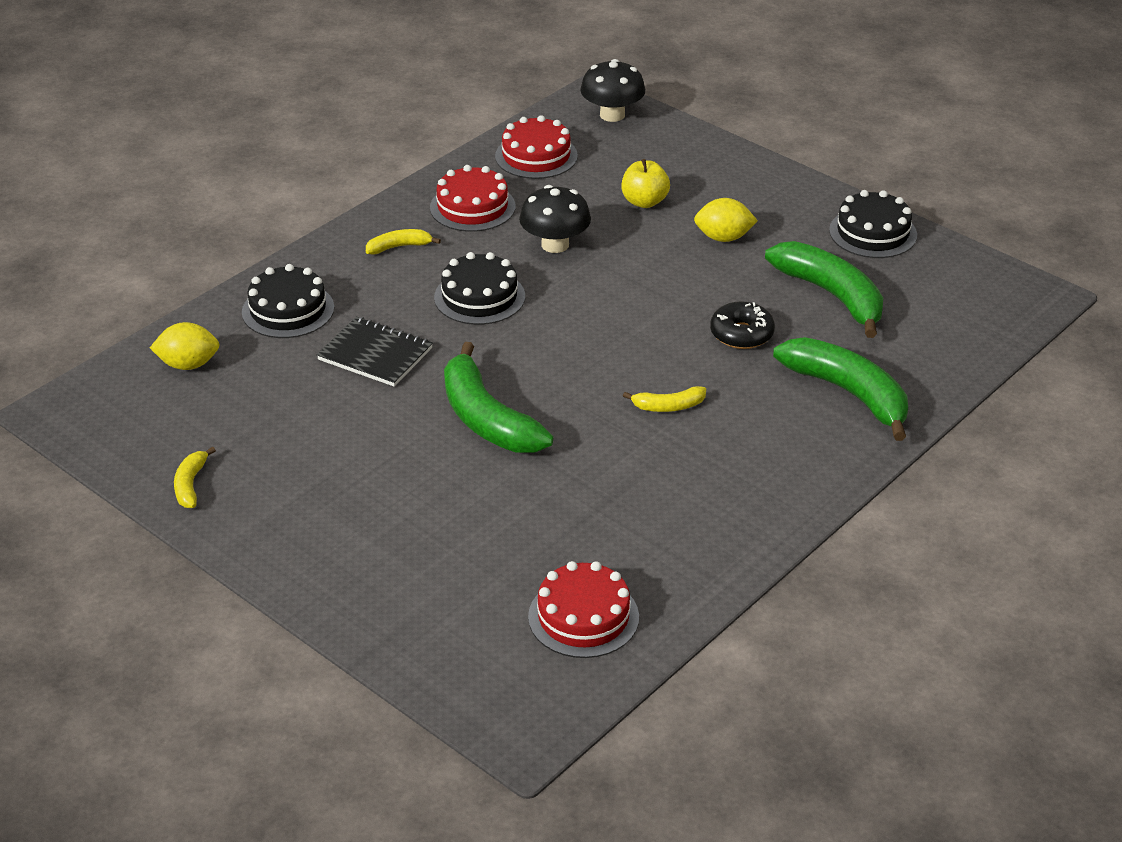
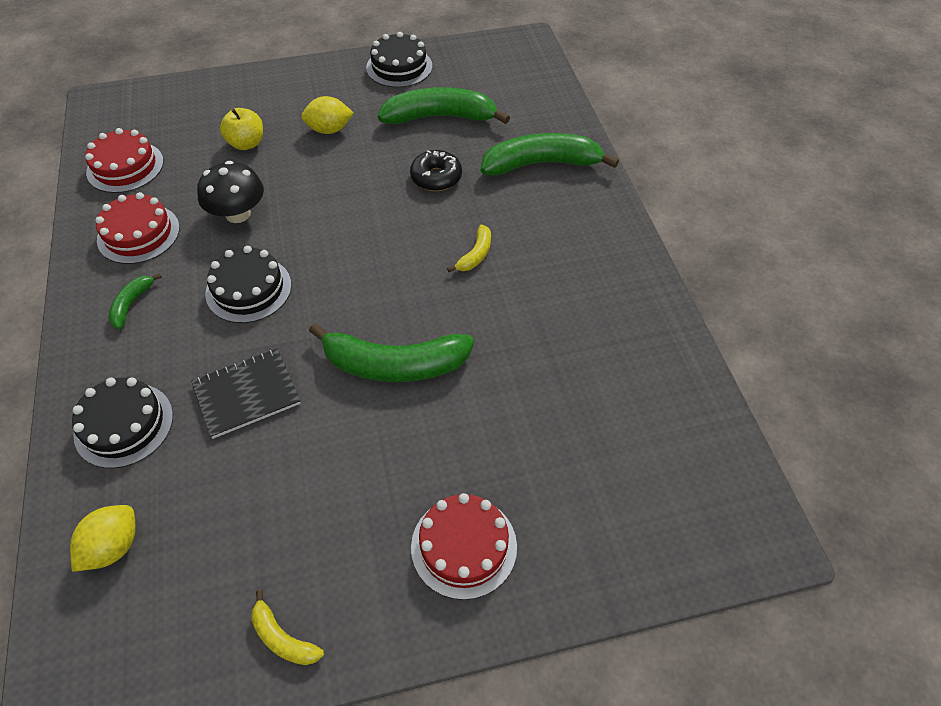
camera: 55 degrees left, 15 degrees up
(399, 247) = (131, 304): yellow banana -> green banana
(583, 617) = (662, 429): red cake -> red cake (464, 546)
(612, 115) = (132, 105): black mushroom -> none
(723, 238) = (329, 130): yellow lemon -> yellow lemon turned 45 degrees clockwise

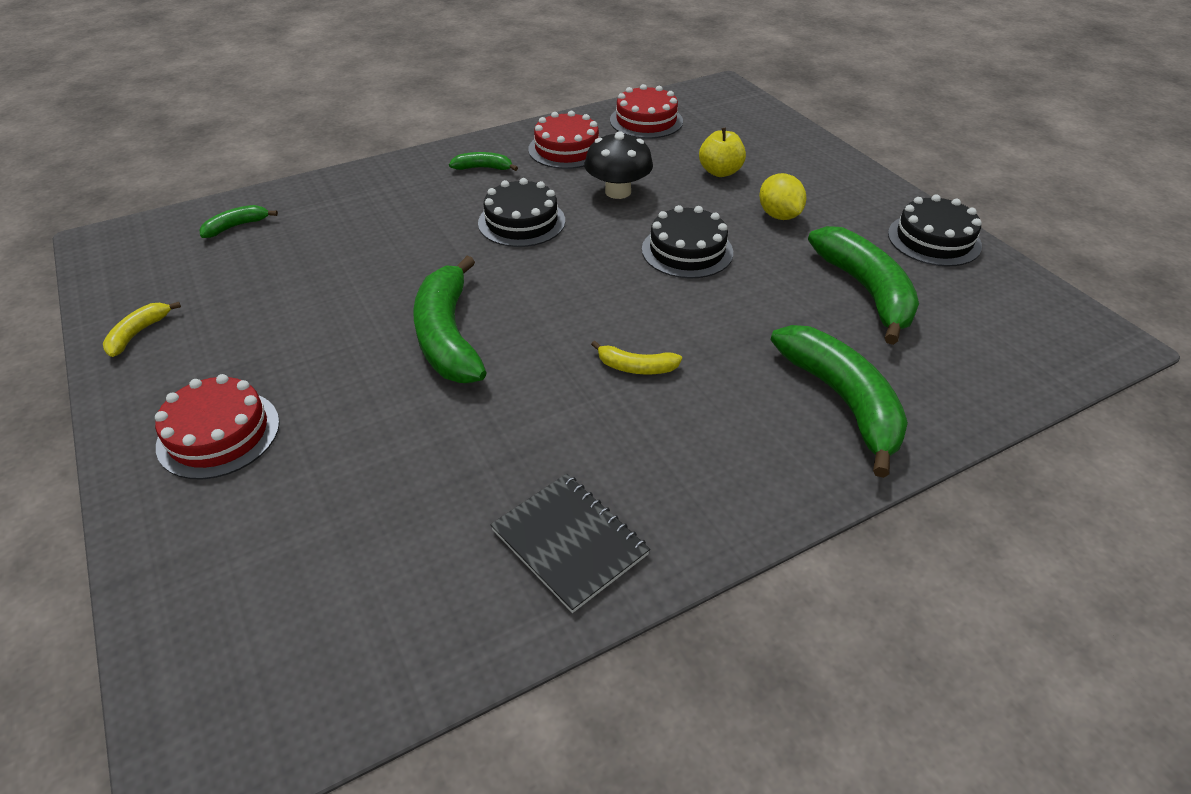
camera: 75 degrees right, 10 degrees down
(113, 547) = (236, 226): yellow lemon -> green banana
(124, 425) = (353, 199): black cake -> black cake (687, 251)
(247, 394) = (394, 252): black notebook -> black notebook (569, 542)
(436, 177) = (752, 309): black donut -> none

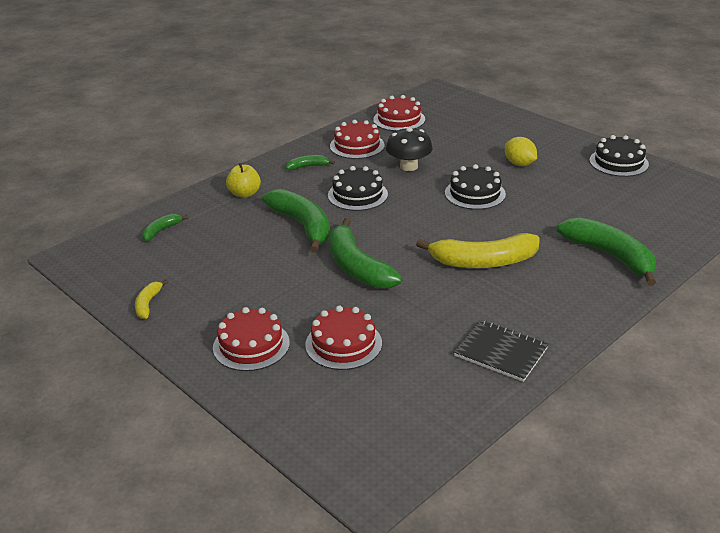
camera: 15 degrees left, 10 degrees down
(345, 464) = (343, 344): none -> red cake
(636, 367) = (483, 262): yellow banana -> yellow banana, size x2.12
(720, 172) = (467, 144): yellow apple -> yellow apple (245, 194)
(866, 291) = (594, 197): green banana -> green banana (302, 226)

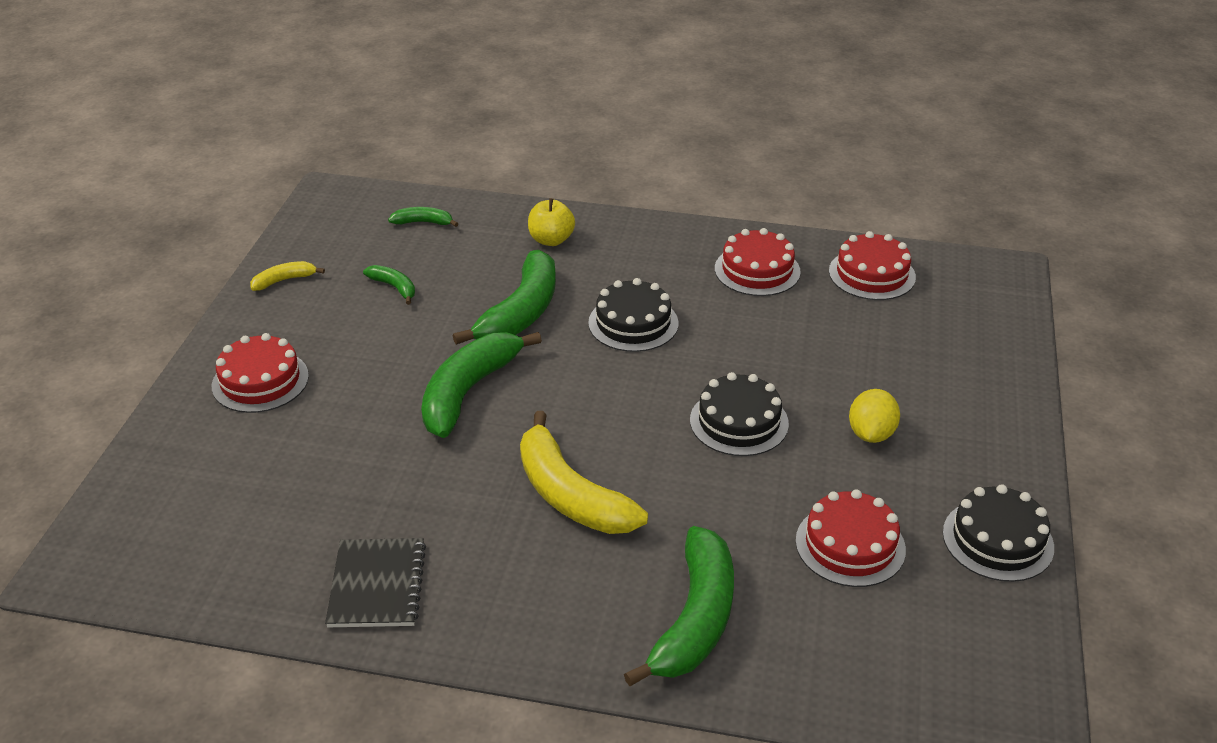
camera: 55 degrees right, 5 degrees up
(308, 166) = (661, 256): green banana -> green banana (394, 287)
(343, 344) = (307, 446): red cake -> red cake (850, 545)
(409, 166) = (750, 335): black mushroom -> none

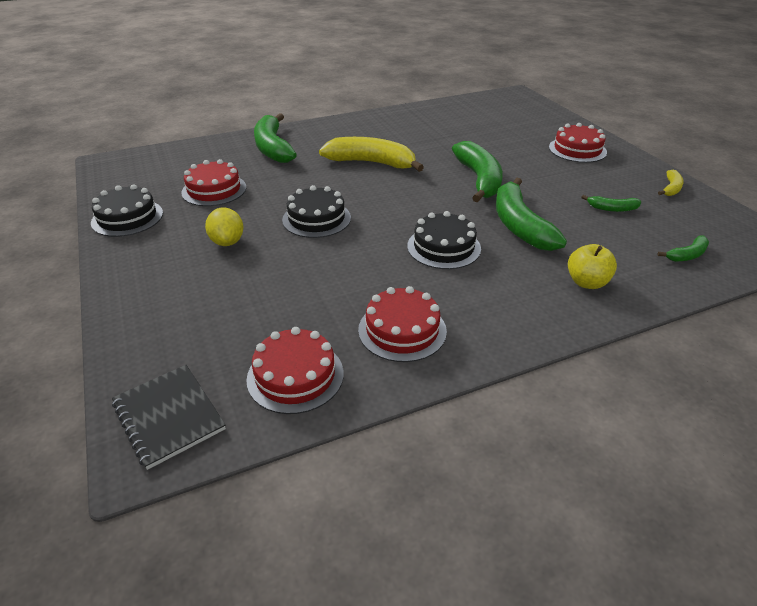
camera: 145 degrees right, 0 degrees up
(377, 585) = (410, 119): black notebook -> black notebook (169, 416)

